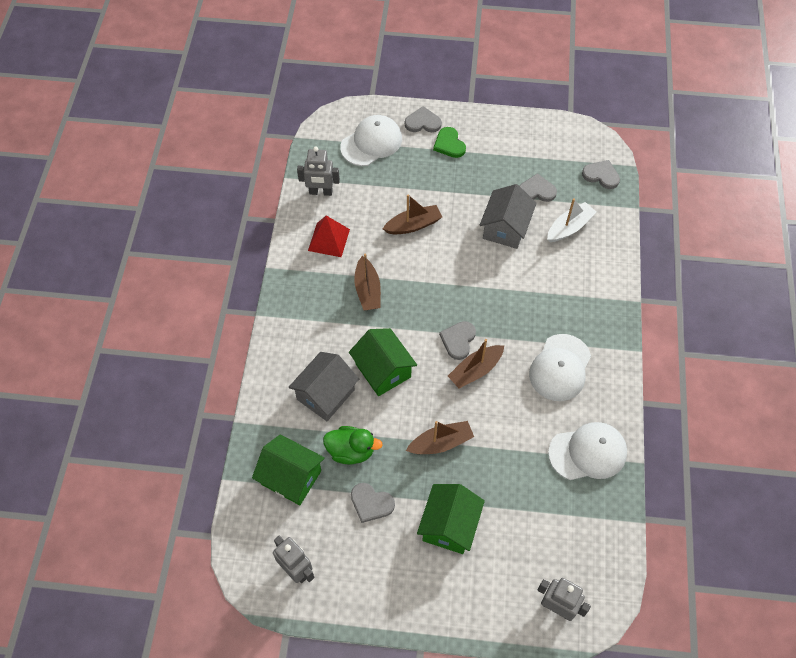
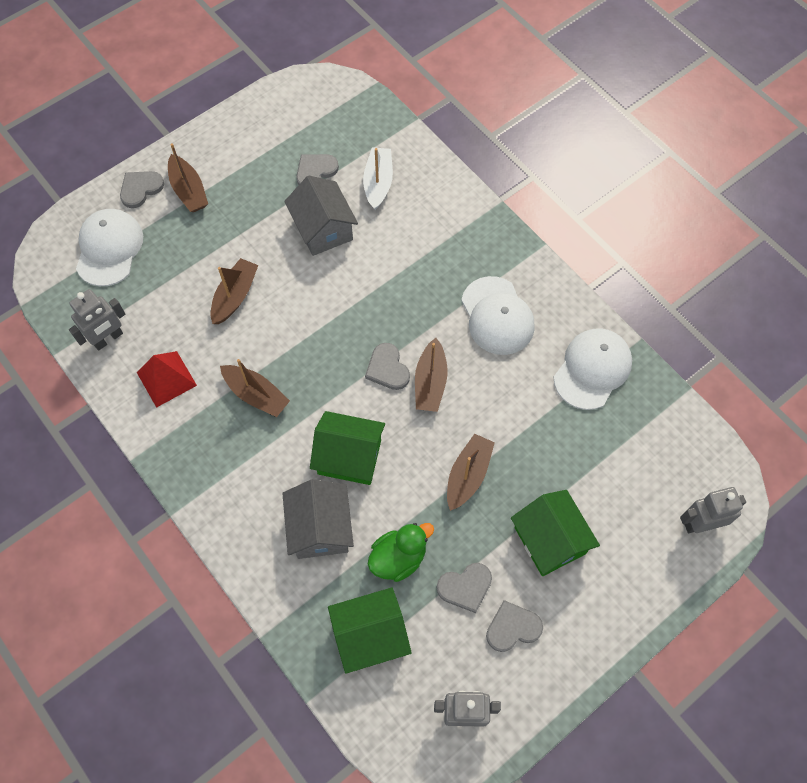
camera: 45 degrees left, 5 degrees up
(449, 144) = (189, 190): green heart -> brown boat
(601, 175) = (358, 113): grey heart -> grey heart (512, 627)

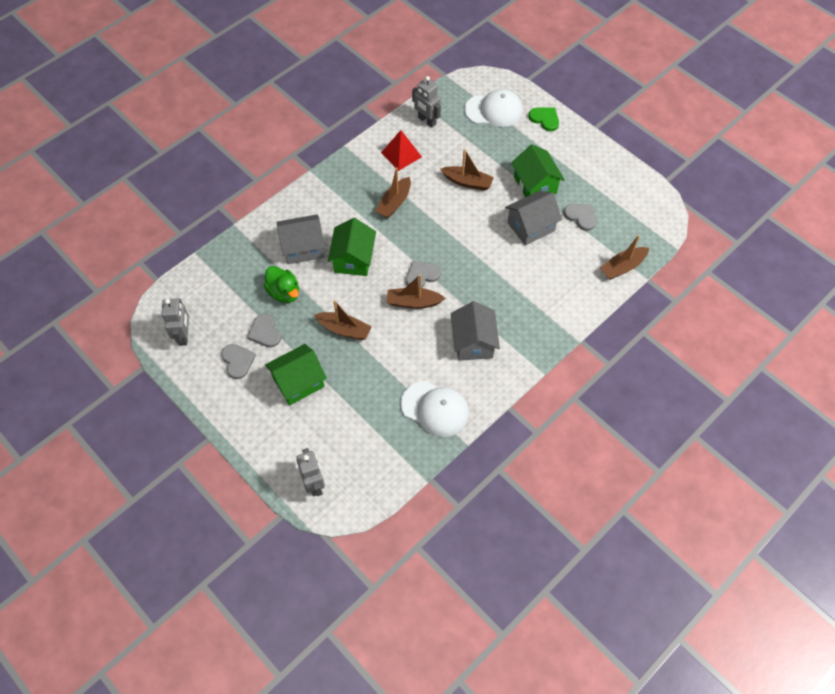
camera: 85 degrees right, 5 degrees down
(140, 189) = (545, 119): grey heart -> green heart
(189, 190) = (548, 145): brown boat -> brown boat (622, 267)
(370, 635) = (233, 281): green house -> green house (535, 185)
(378, 183) = (579, 257): white boat -> none
(497, 316) = (473, 342): white cap -> grey house

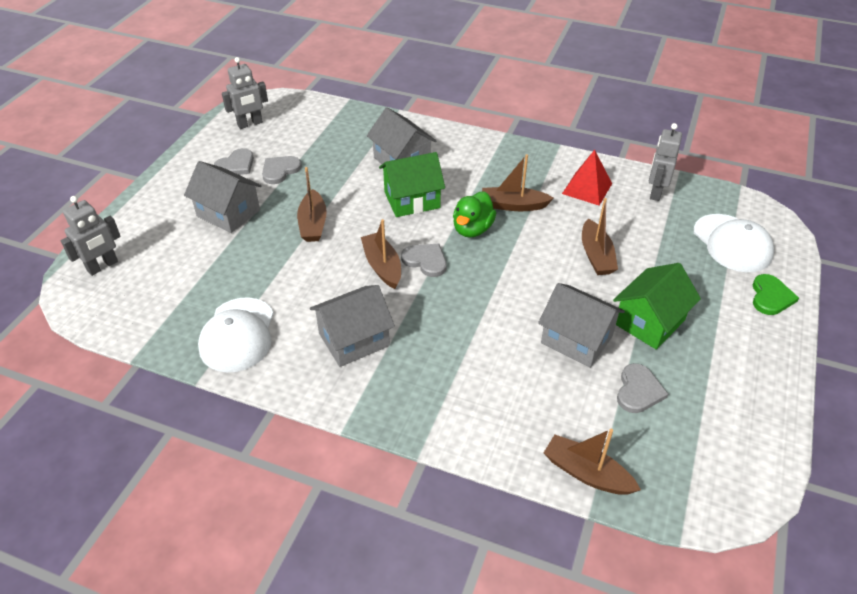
camera: 65 degrees right, 15 degrees down
(284, 292) = (336, 167): green duck -> green duck (472, 229)
(298, 382) = (228, 213): green house -> grey house

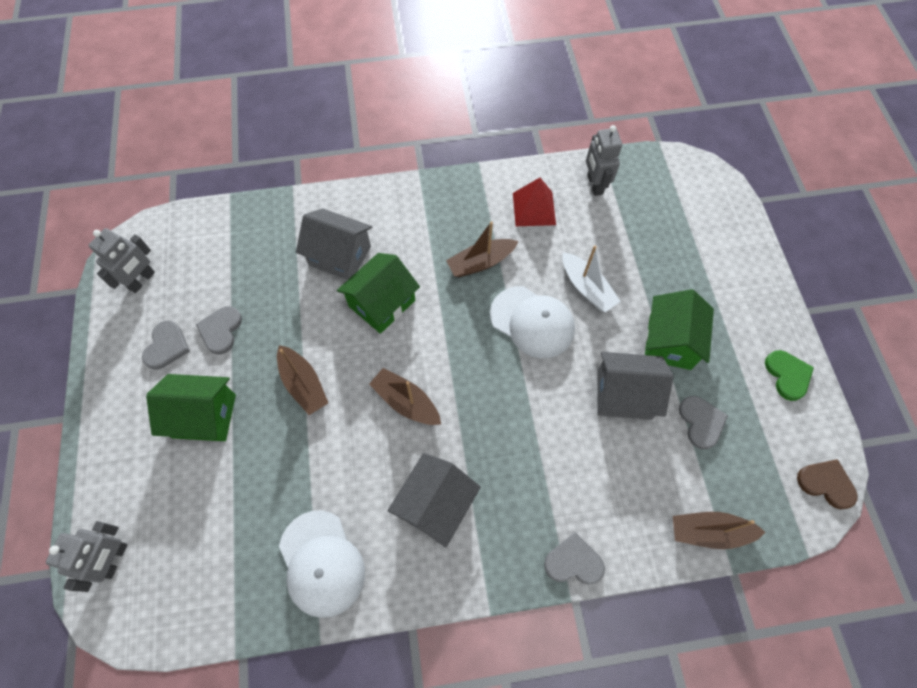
camera: 30 degrees left, 20 degrees up
(228, 213) = (204, 416): grey house -> green house
(425, 261) = (442, 373): grey heart -> grey heart (573, 561)
(472, 229) = (461, 311): green duck -> none
(596, 255) = (587, 288): brown boat -> white boat
(732, 243) = (687, 216): white cap -> white cap (532, 322)
(741, 495) = (826, 483): none -> brown heart
(770, 297) = (745, 262): green heart -> green heart (787, 375)

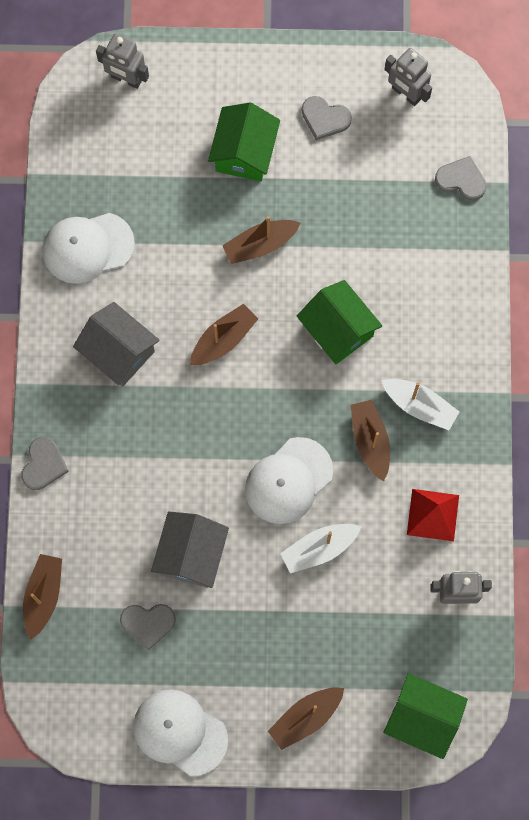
camera: 100 degrees right, 10 degrees up
(221, 330) = (334, 169): grey heart -> grey heart (461, 180)
(339, 255) = (404, 293): grey house -> none
(441, 230) = (419, 406): none -> white boat
(670, 342) = (240, 620): green house -> green house (422, 718)
(734, 276) = (305, 717): none -> brown boat
(787, 375) = (180, 732): green heart -> white cap
(826, 483) = (64, 726): brown heart -> none

